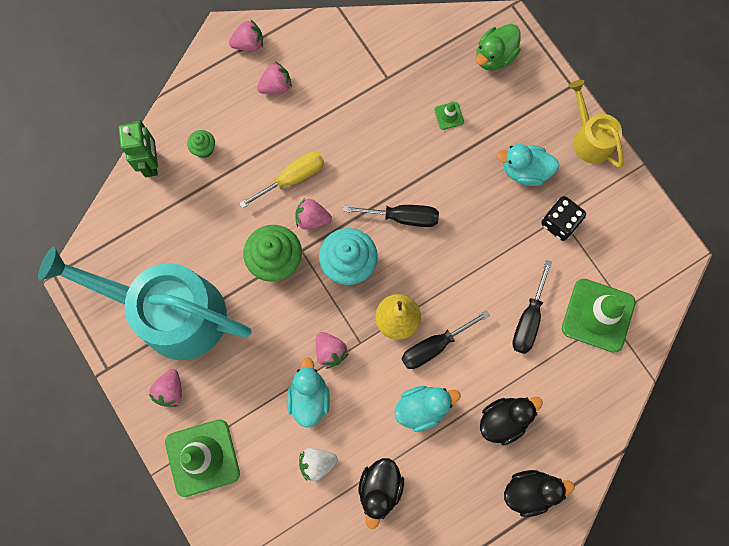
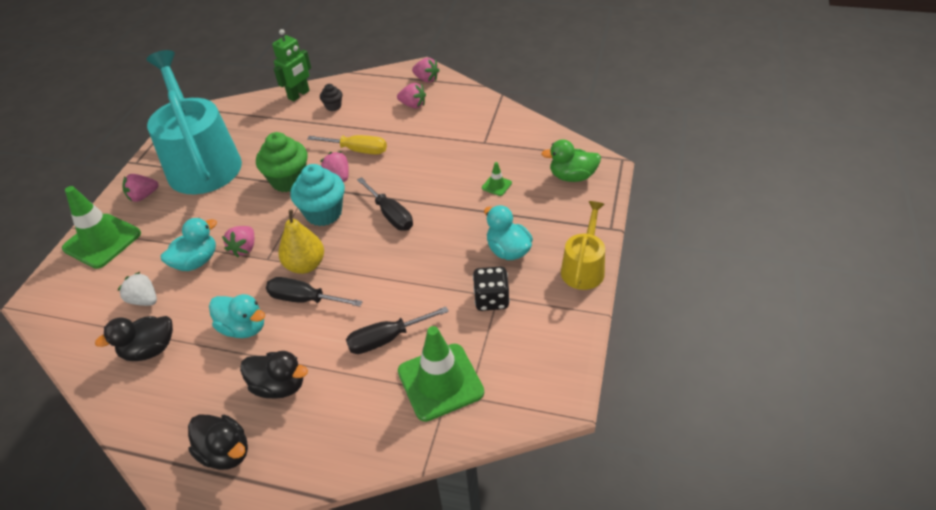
camera: 50 degrees right, 30 degrees down
(204, 149) = (333, 106): green cupcake -> black cupcake

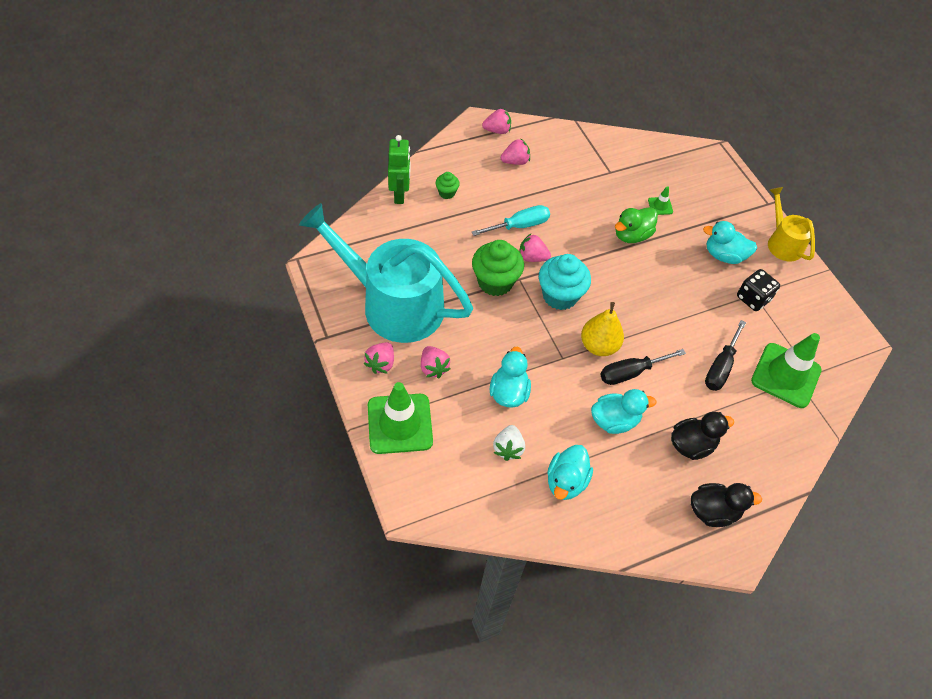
camera: 45 degrees left, 10 degrees up
(144, 300) = (508, 448): white strawberry -> white strawberry turned 75 degrees counterclockwise
(150, 350) = (566, 481): black duck -> turquoise duck
(244, 248) = (534, 359): pink strawberry -> pink strawberry (433, 368)
(333, 106) = (447, 193): black cupcake -> green cupcake
(358, 150) = (519, 226): yellow screwdriver -> turquoise screwdriver
(390, 215) = (612, 270): black screwdriver -> none
(572, 176) = (703, 173): green duck -> green duck (631, 235)

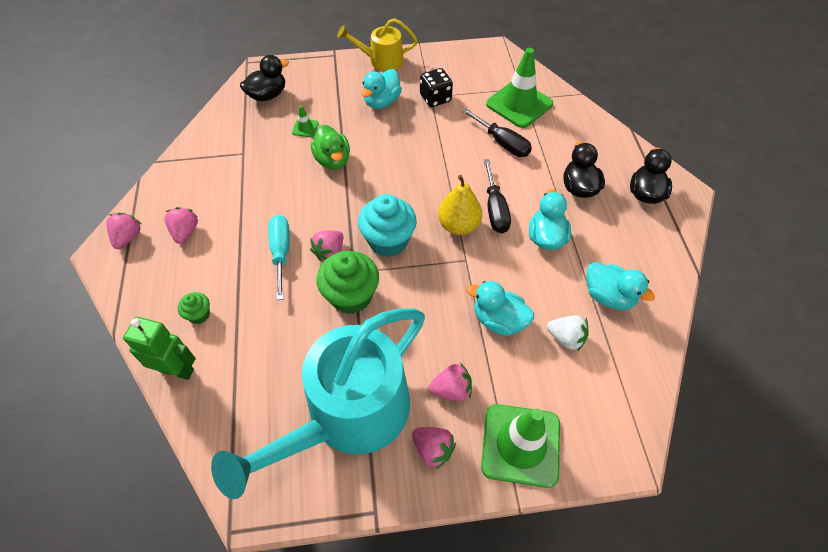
camera: 70 degrees left, 0 degrees up
(686, 169) = (267, 95): none -> black duck

